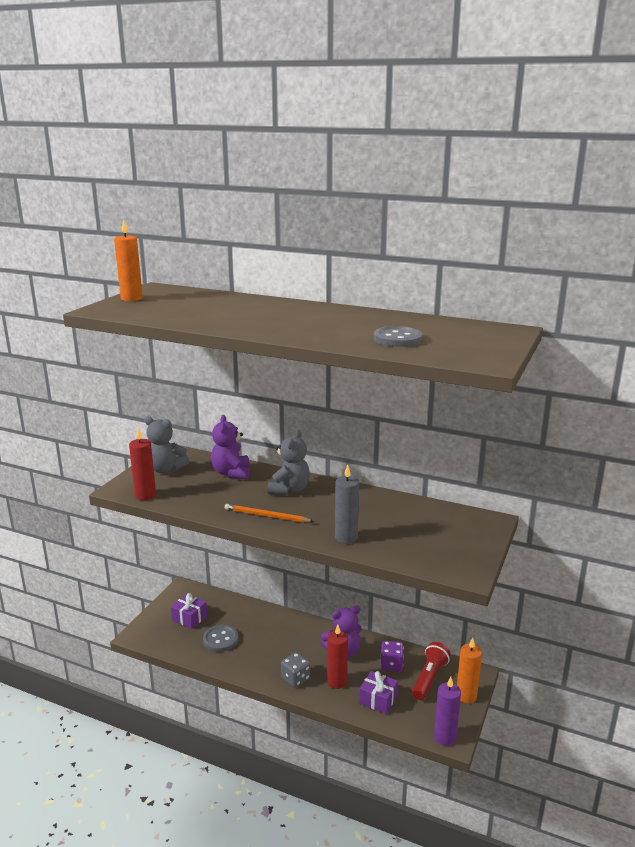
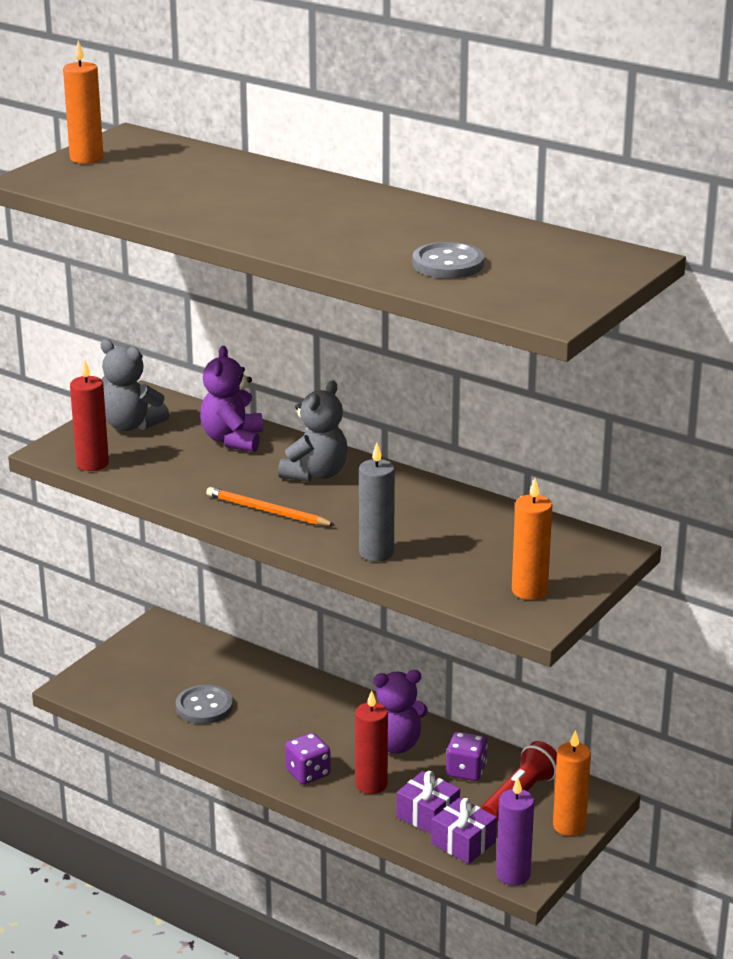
camera: 10 degrees right, 5 degrees up
(189, 618) = (161, 670): purple gift -> purple gift (463, 843)
(295, 678) = (308, 773): grey dice -> purple dice
(454, 553) = (529, 591): none -> orange candle

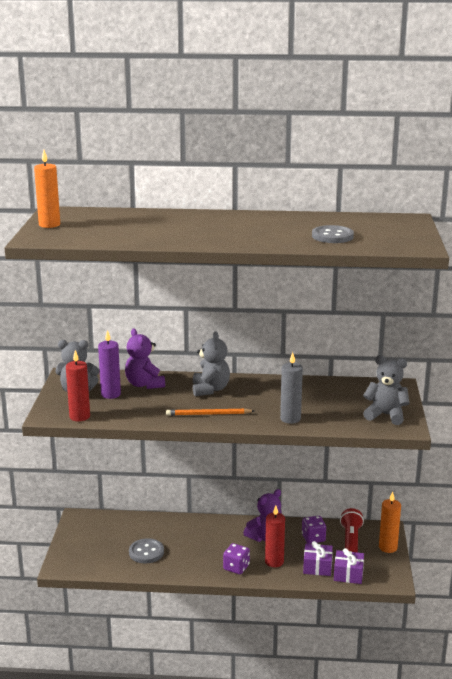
camera: 30 degrees left, 5 degrees down
(513, 875) = (387, 581): purple candle -> purple candle (111, 394)
(529, 591) = (386, 415): orange candle -> grey teddy bear

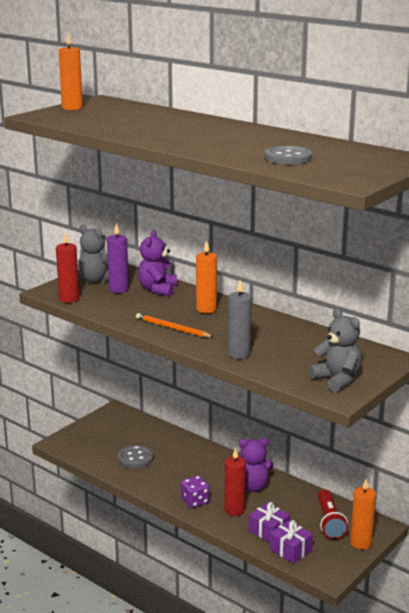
camera: 35 degrees right, 0 degrees up
(210, 389) = (206, 309): grey teddy bear -> orange candle
(313, 538) = (296, 505): purple dice -> none
(351, 541) = (329, 522): red flashlight -> red flashlight turned 135 degrees clockwise

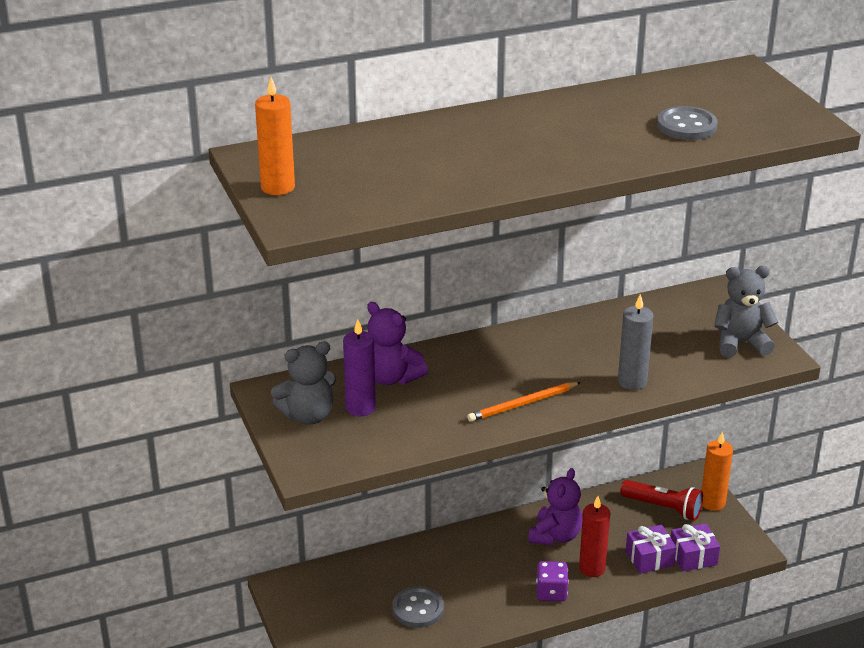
camera: 60 degrees left, 10 degrees up
(69, 299) = (353, 458): red candle -> none
(206, 309) = (488, 362): orange candle -> none

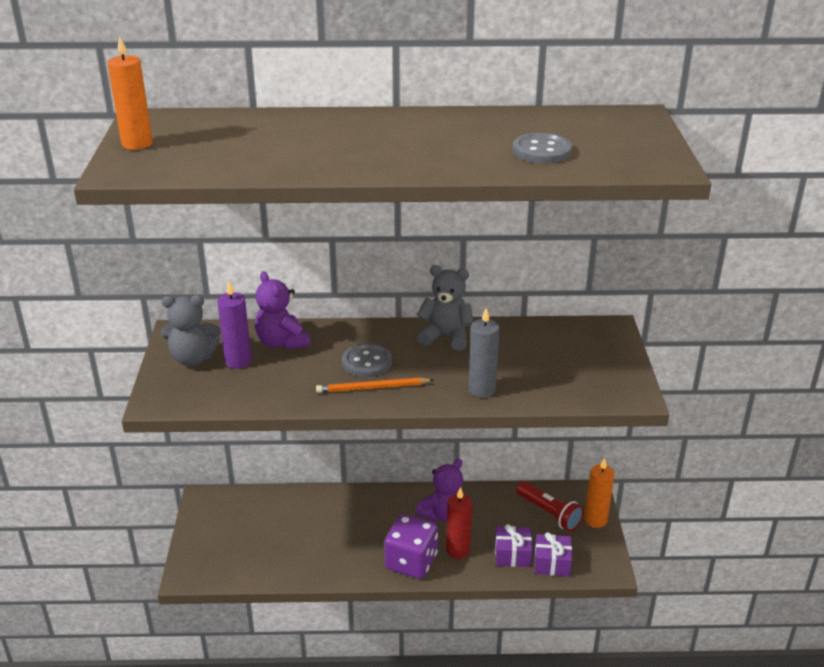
camera: 20 degrees right, 0 degrees up
(418, 609) = (295, 546): grey button -> grey button (367, 362)
(551, 592) = (411, 562): purple dice -> purple dice, size x1.62
(740, 343) = (605, 377): grey teddy bear -> grey teddy bear (446, 336)

